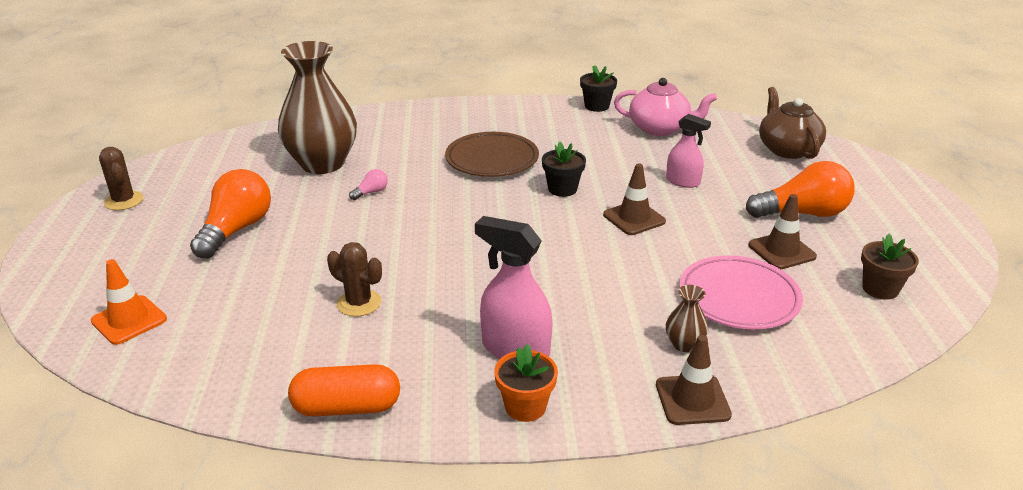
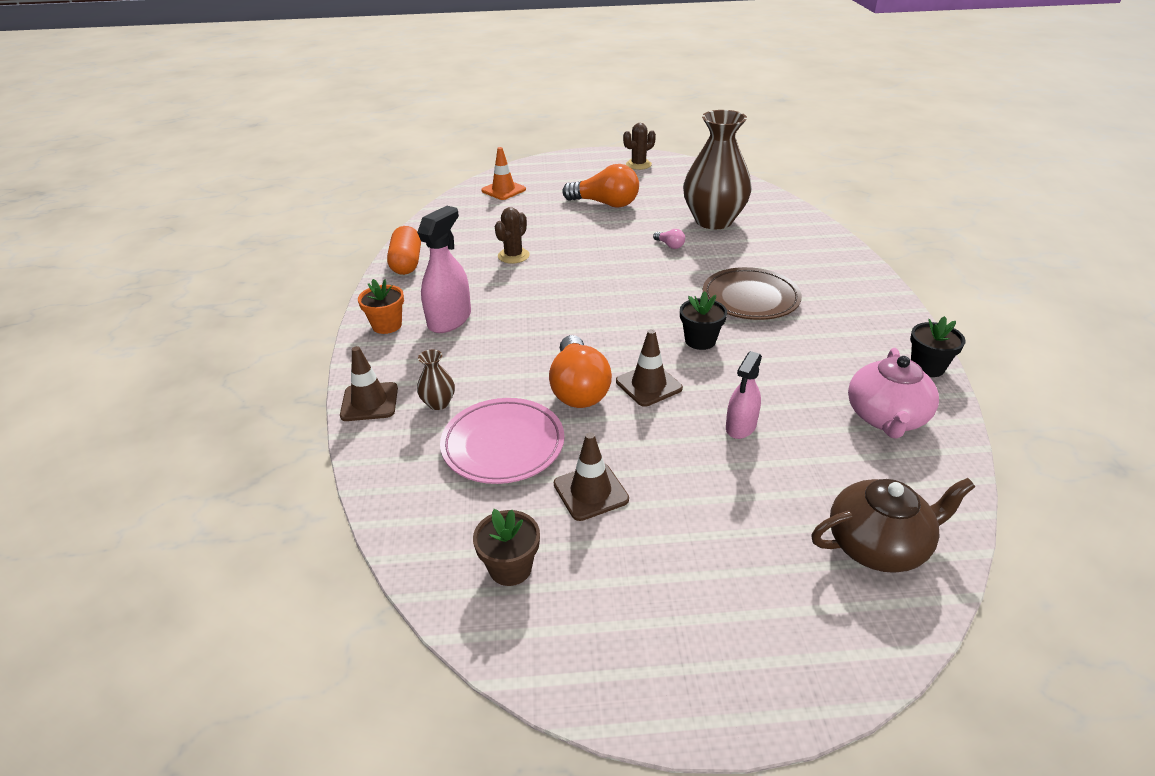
camera: 90 degrees right, 5 degrees up
(802, 213) = (682, 527): orange light bulb -> orange light bulb (578, 388)

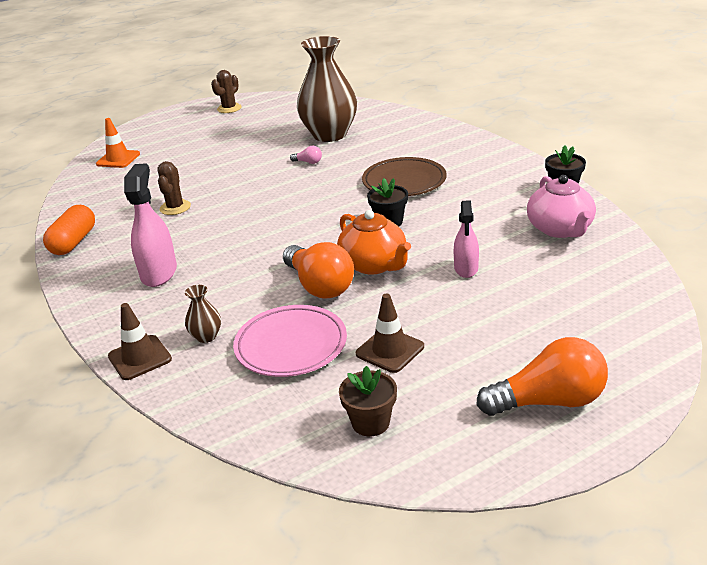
camera: 25 degrees left, 5 degrees down
(387, 325) = (101, 296): orange flower pot -> none
(406, 263) = (73, 242): orange capsule -> orange capsule turned 45 degrees clockwise
(605, 204) = (225, 146): orange light bulb -> orange light bulb (548, 401)
(648, 385) = (374, 265): brown traffic cone -> orange teapot
(878, 545) = (613, 307): brown teapot -> none

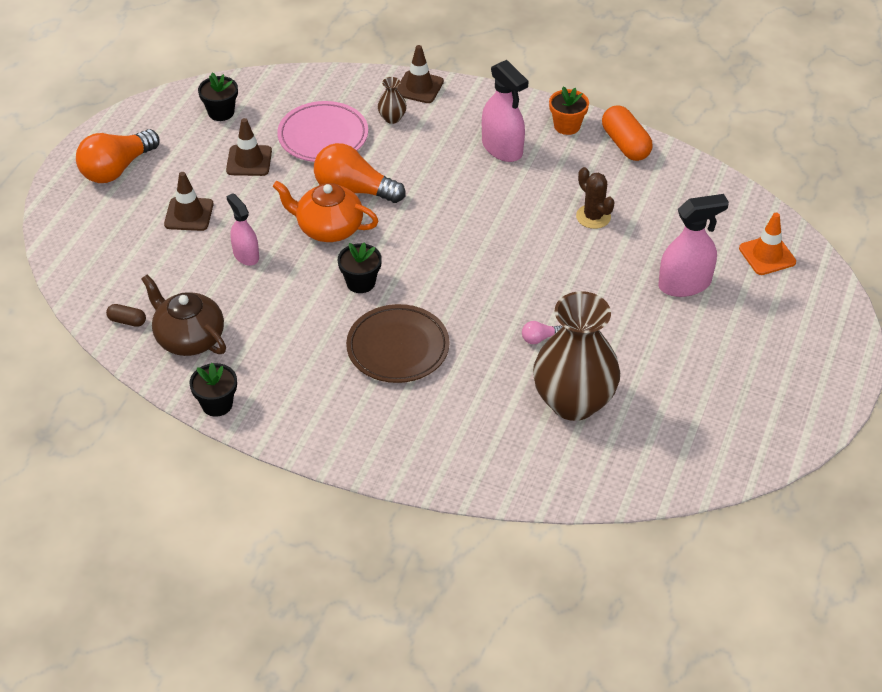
camera: 140 degrees right, 15 degrees up
(86, 271) = (567, 126): none -> orange flower pot
(186, 161) = (685, 284): none -> pink spray bottle
(229, 108) = (784, 408): brown cactus -> none
(370, 423) = (221, 112): brown flower pot -> black flower pot
(495, 320) = (189, 214): none -> brown traffic cone
(560, 229) = (189, 338): pink teapot -> brown teapot
(610, 255) = (127, 321): none -> brown capsule

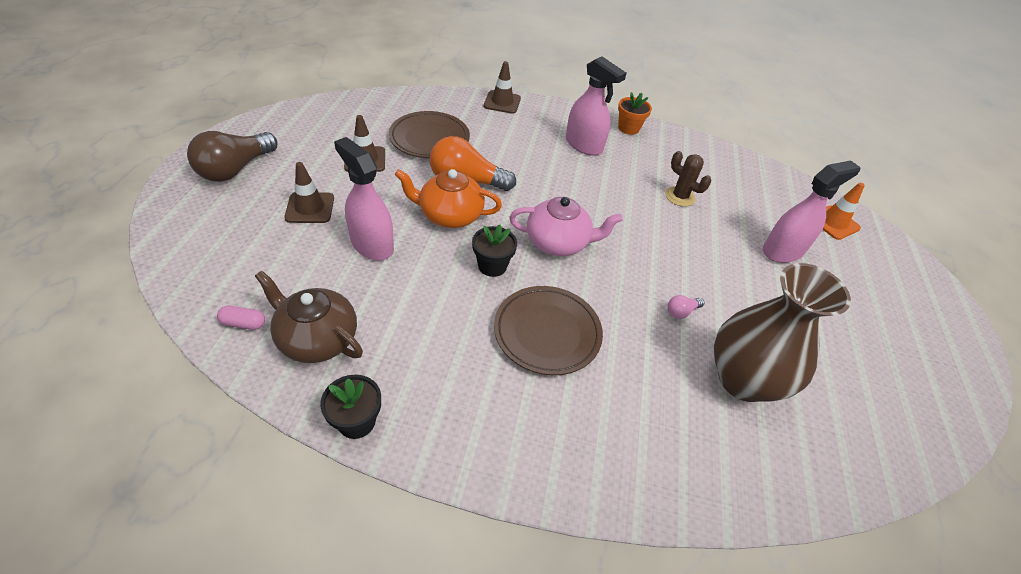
camera: 15 degrees left, 0 degrees up
(117, 169) = (235, 169): orange light bulb -> brown light bulb
(127, 321) = (244, 323): brown capsule -> pink capsule
(221, 112) = (335, 121): black flower pot -> none
(246, 255) = (372, 244): pink spray bottle -> pink spray bottle, size x1.56
(323, 136) = (429, 139): pink plate -> brown plate
(392, 118) = (486, 124): brown vase -> none
(435, 262) = (558, 243): none -> pink teapot
(625, 144) = (679, 141): orange capsule -> none

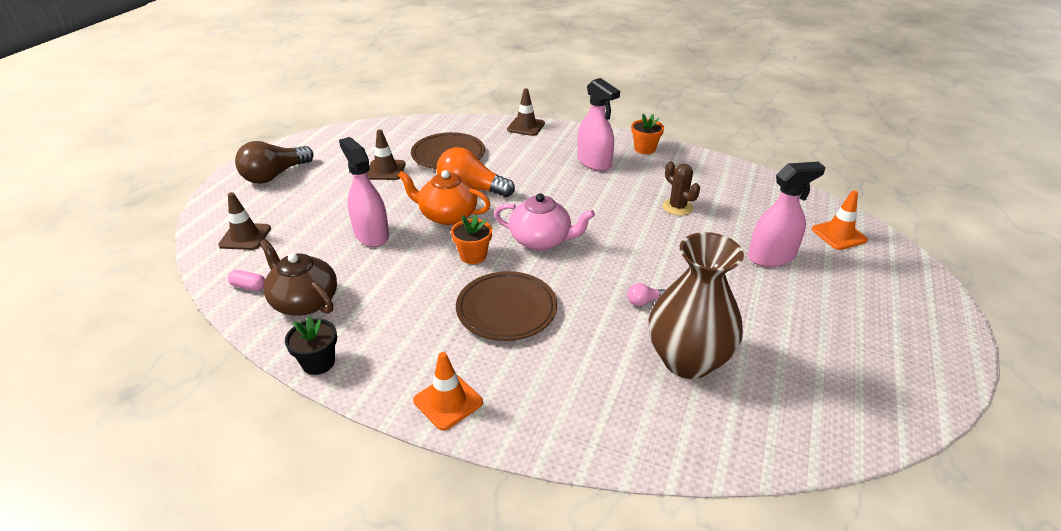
camera: 15 degrees right, 10 degrees down
(310, 208) = (327, 205): brown traffic cone -> brown traffic cone (245, 237)
(492, 266) = (473, 255): black flower pot -> orange flower pot
(518, 458) = (448, 401): none -> orange traffic cone

